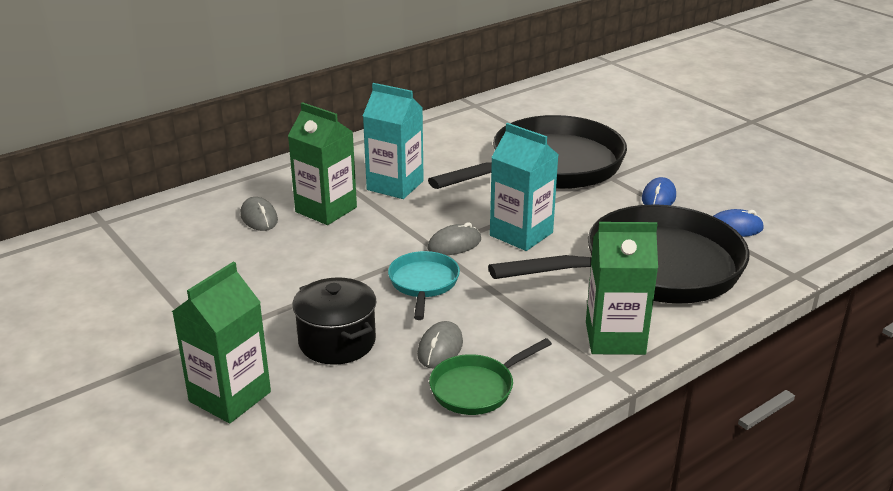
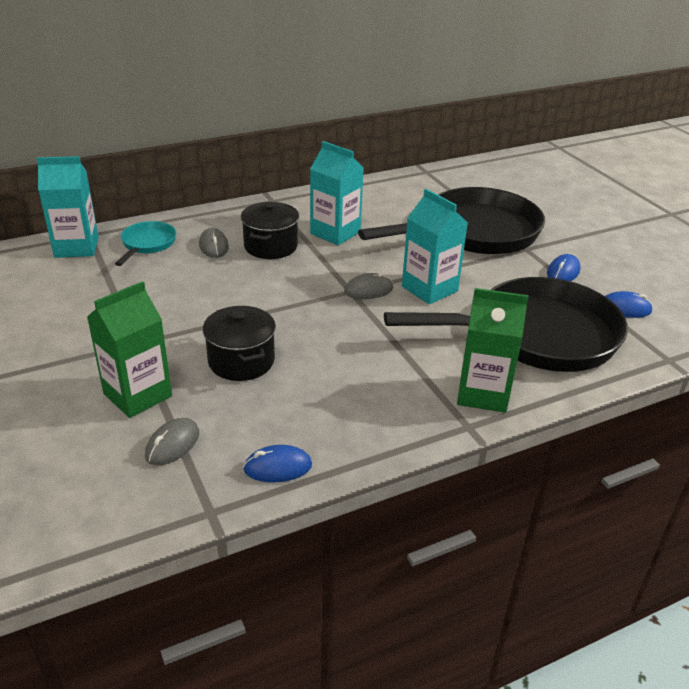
camera: 10 degrees right, 5 degrees up
(93, 239) = (76, 247): none -> turquoise carton
(326, 210) = (270, 246): green carton -> black pot
(419, 450) = (278, 467): none -> blue mouse
(423, 284) = (331, 321): turquoise pan -> turquoise pan (147, 244)
(440, 348) = (326, 380): grey mouse -> grey mouse (172, 444)
(476, 388) = (345, 420): green pan -> none

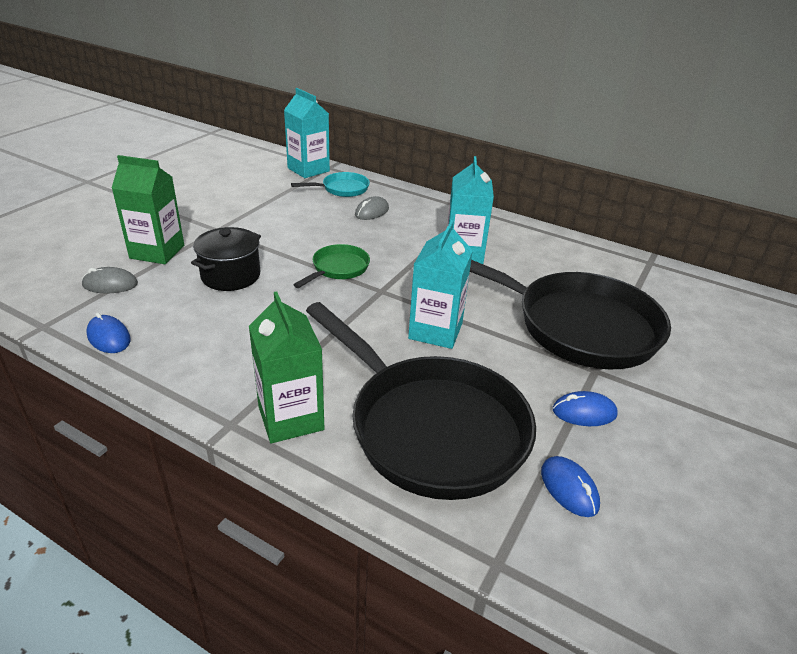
camera: 55 degrees right, 0 degrees up
(270, 246) = (402, 233): black pot -> none
(294, 299) = (338, 268): none -> green pan
(368, 290) = (393, 299): grey mouse -> none

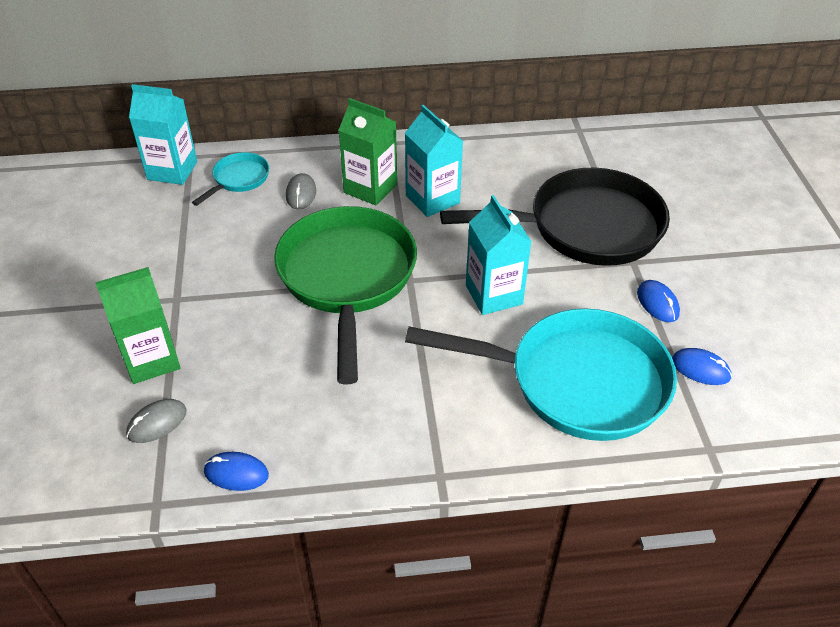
camera: 35 degrees left, 10 degrees up
(231, 276) = (261, 343): black pot -> none
(291, 418) = (477, 440): green carton -> green carton (370, 188)
(338, 268) = (347, 278): green pan -> green pan, size x2.24
(430, 427) = (577, 382): black pan -> turquoise pan
(584, 412) = (657, 303): blue mouse -> blue mouse turned 75 degrees counterclockwise

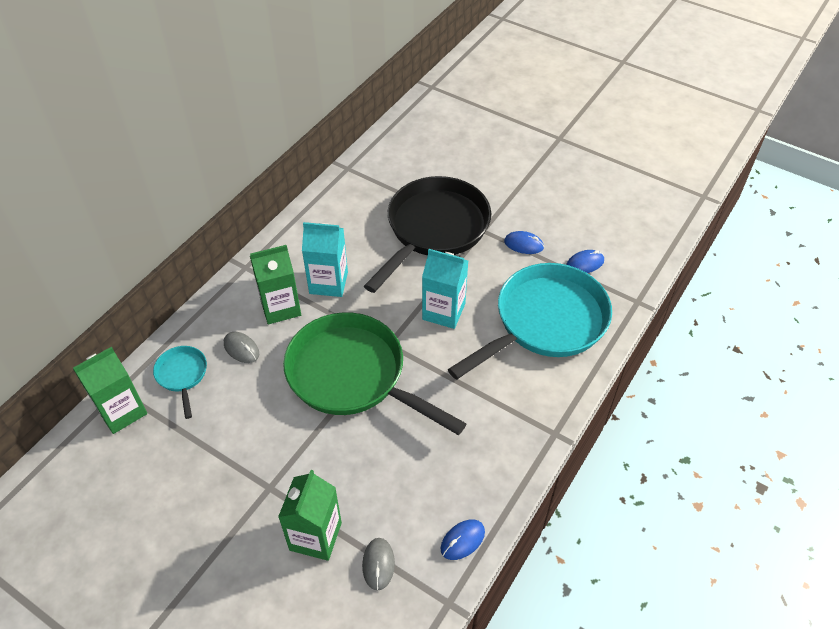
camera: 50 degrees left, 5 degrees up
(172, 170) = (122, 411): turquoise carton -> green carton

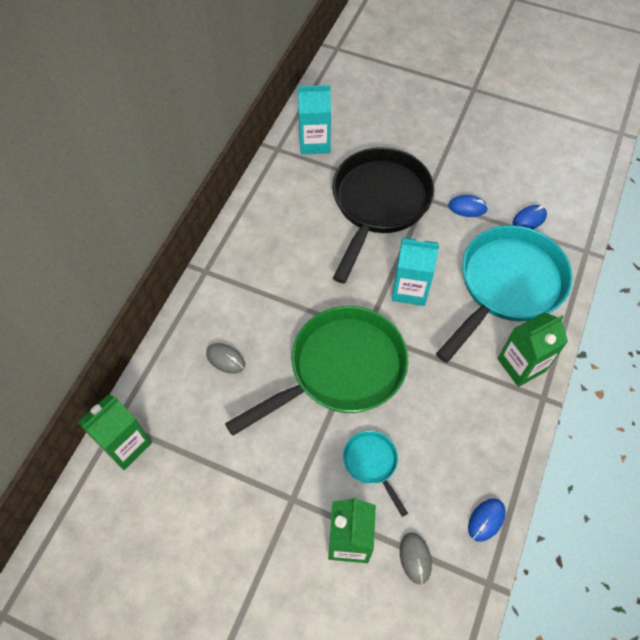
camera: 10 degrees left, 10 degrees up
(182, 375) = (175, 397): turquoise pan -> turquoise pan (372, 463)
(280, 307) = (252, 309): green carton -> green carton (521, 365)
(328, 283) = (291, 275): turquoise carton -> turquoise carton (314, 142)
(352, 375) = (341, 370): green pan -> green pan turned 120 degrees clockwise

